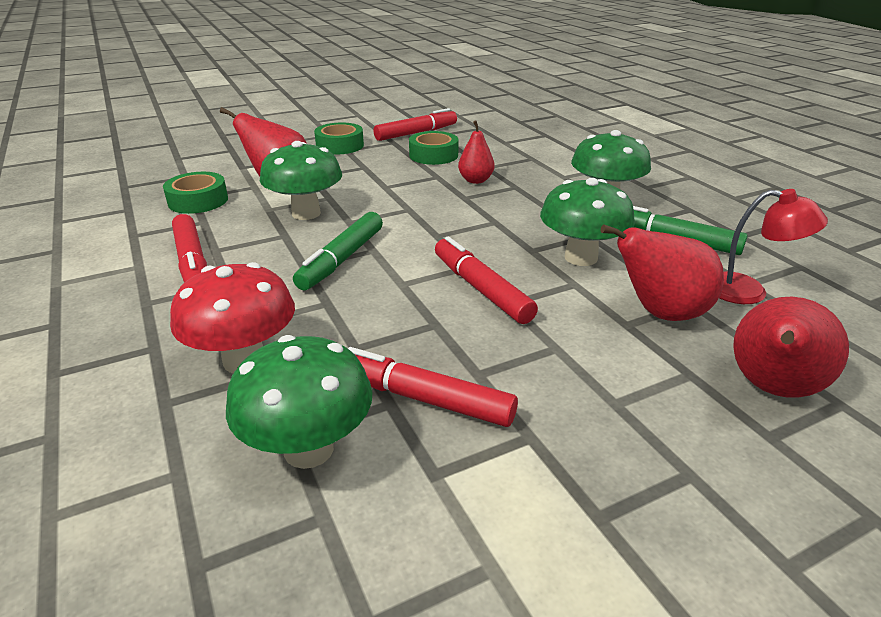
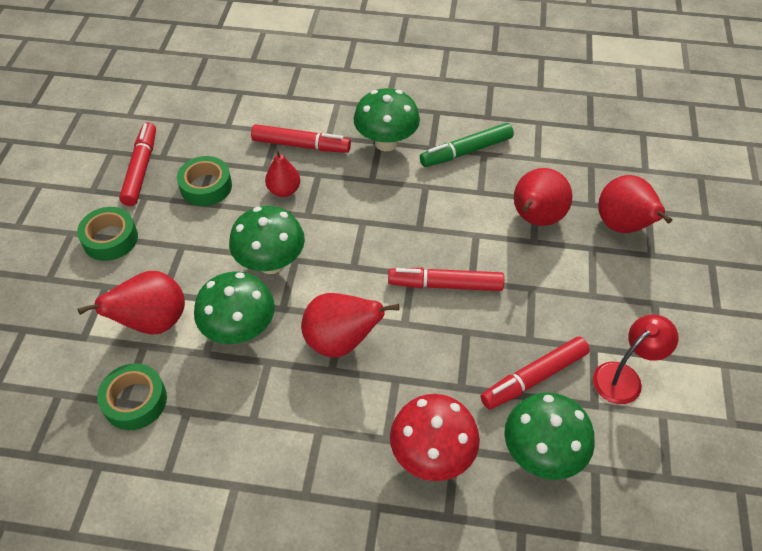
camera: 55 degrees left, 20 degrees up
(192, 262) = (261, 443): red marker -> red marker (300, 145)
(342, 259) = (341, 341): green marker -> red pear
(581, 257) = (449, 210): green mushroom -> green mushroom (271, 263)
(748, 291) = (544, 165): red lamp -> red lamp (624, 377)

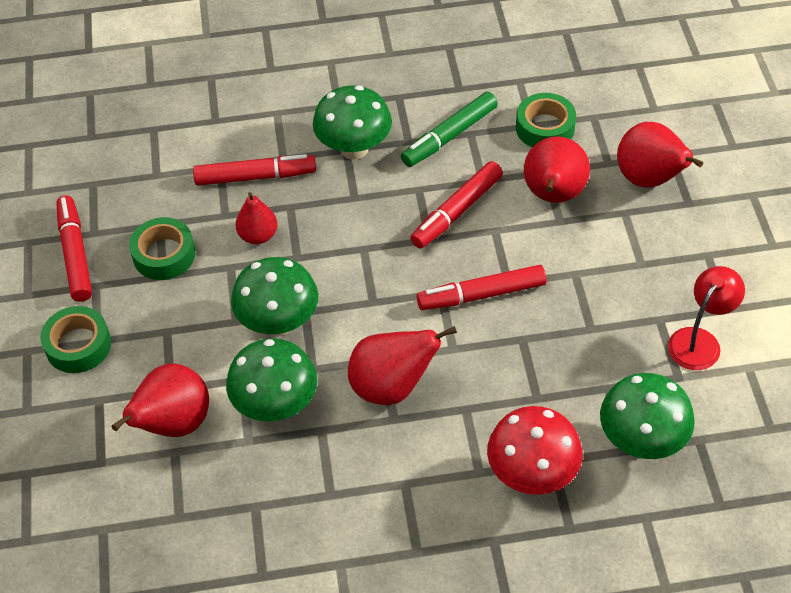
camera: 15 degrees left, 0 degrees up
(135, 401) = (193, 512): green tape -> green tape (545, 128)
(534, 377) = (609, 367): red marker -> red marker (457, 211)

